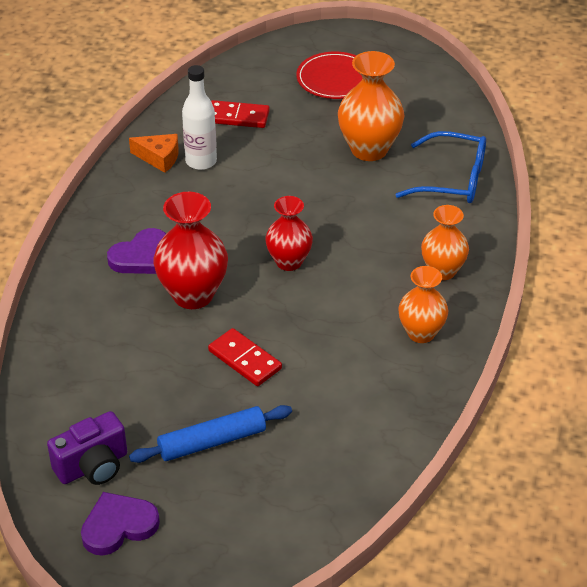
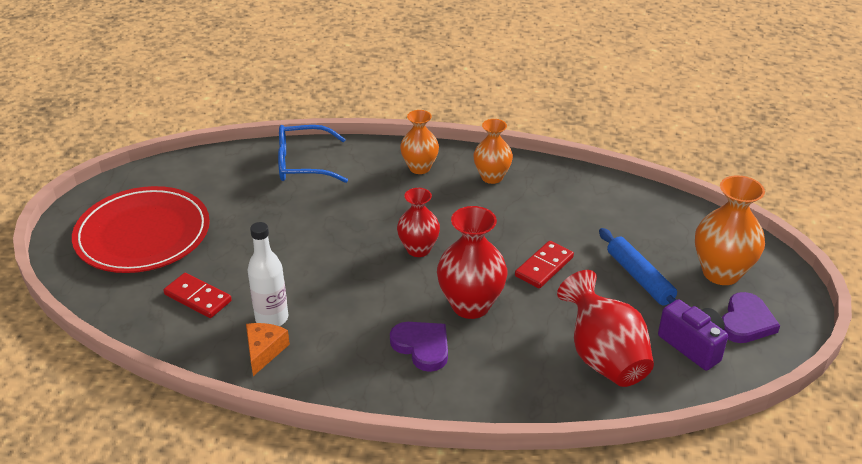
camera: 95 degrees left, 5 degrees down
(94, 387) = (603, 357): none -> red vase
(118, 526) = (746, 322): purple heart -> purple heart turned 120 degrees counterclockwise
(238, 117) = (197, 298): red domino -> red domino turned 60 degrees counterclockwise
(335, 79) = (143, 234): red plate -> red plate, size x1.67
(369, 149) = (259, 209): orange vase -> orange vase (721, 273)
(451, 179) = (304, 164): blue glasses -> blue glasses turned 105 degrees counterclockwise

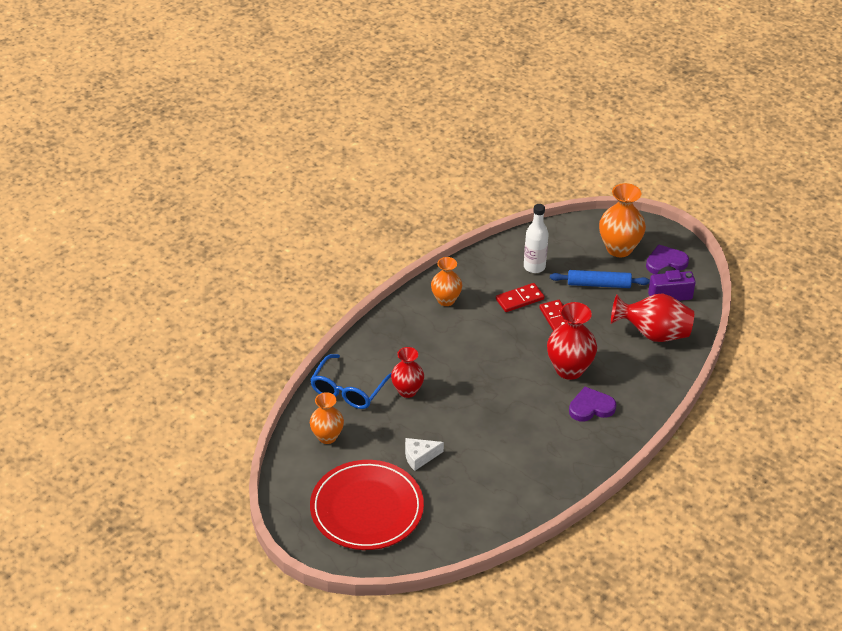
camera: 60 degrees left, 5 degrees up
(197, 298) = (465, 499): red domino -> red domino (519, 299)
(241, 242) = (419, 457): none -> white cheese
(264, 351) = (543, 483): orange cheese -> none
(272, 318) = (514, 468): white bottle -> white bottle (534, 267)
(418, 249) = (496, 370): red vase -> red vase (407, 391)
(419, 168) = (405, 331): orange vase -> orange vase (327, 436)
(746, 322) = (665, 262): purple heart -> purple heart turned 75 degrees counterclockwise

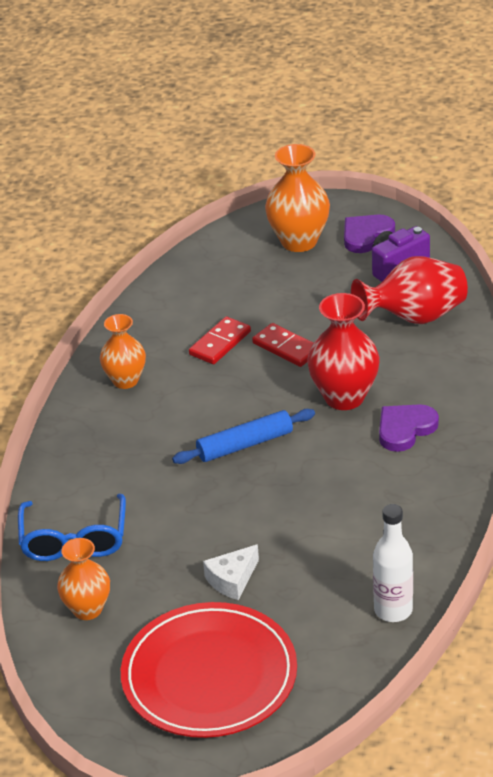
camera: 25 degrees left, 5 degrees down
(407, 391) = (155, 507): red vase -> none
(534, 267) = (210, 300): white bottle -> white bottle (393, 610)
(598, 284) = (305, 289): blue rolling pin -> blue rolling pin (245, 444)

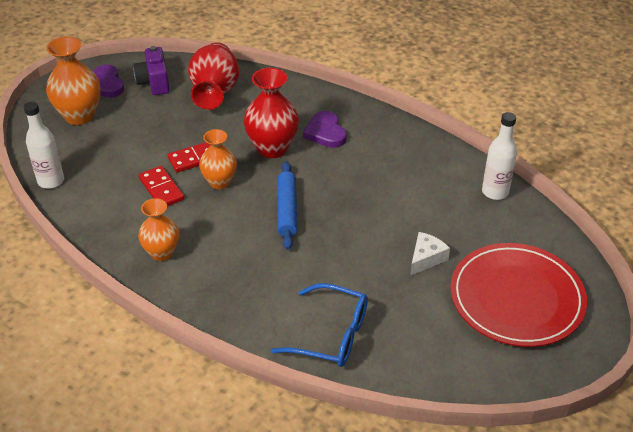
camera: 70 degrees left, 5 degrees up
(87, 609) = (415, 348): orange vase -> orange vase (219, 182)
(184, 267) = (51, 181): none -> white bottle
(232, 580) = (426, 258): white cheese -> white cheese turned 120 degrees counterclockwise

